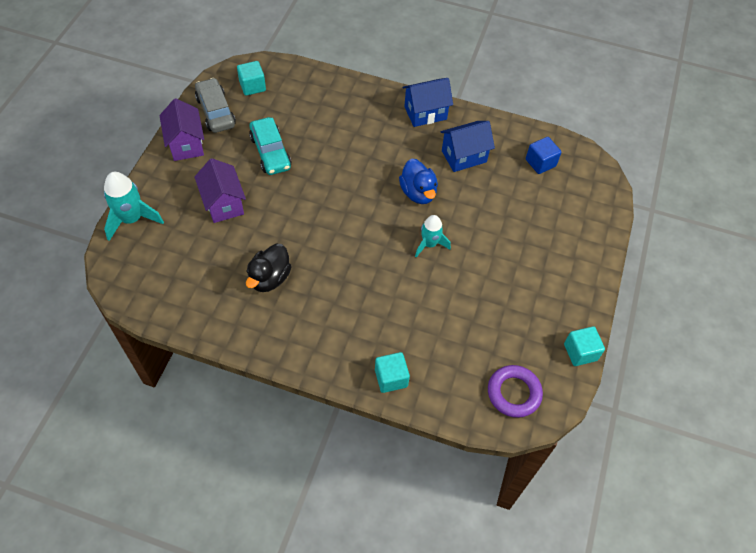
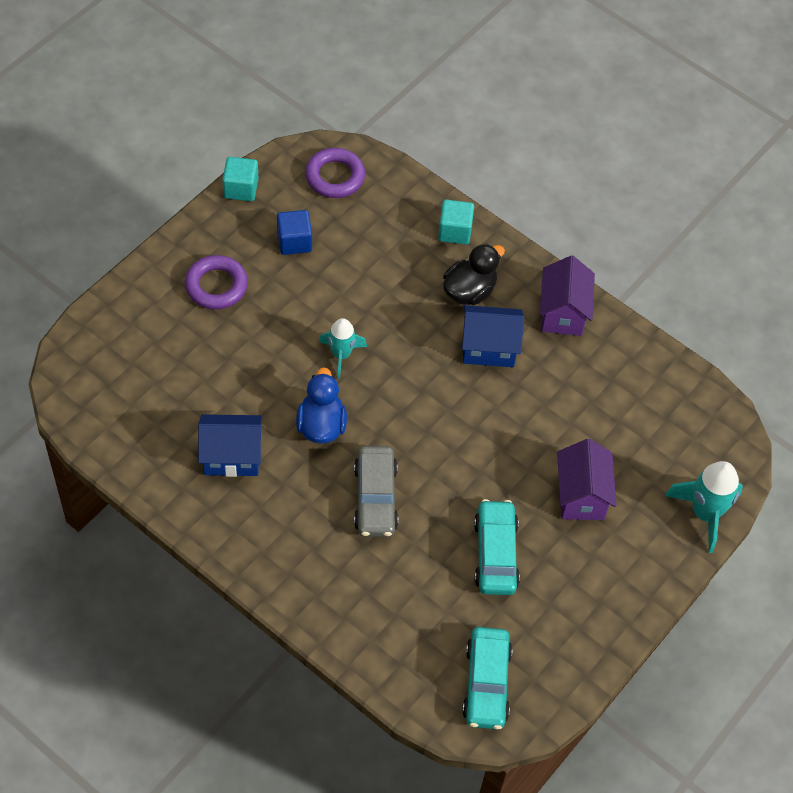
camera: 160 degrees left, 0 degrees up
(186, 144) = (611, 608): purple house -> purple house (562, 313)
(216, 112) = (555, 653): grey car -> grey car (375, 498)
(252, 86) = (486, 683): turquoise cube -> turquoise car
(269, 278) = (550, 378): black duck -> black duck (469, 291)
(425, 113) = (247, 544): blue house -> blue house (488, 348)
(540, 163) = (134, 412): blue cube -> blue cube (294, 241)
(546, 264) = (216, 286): none -> purple ring

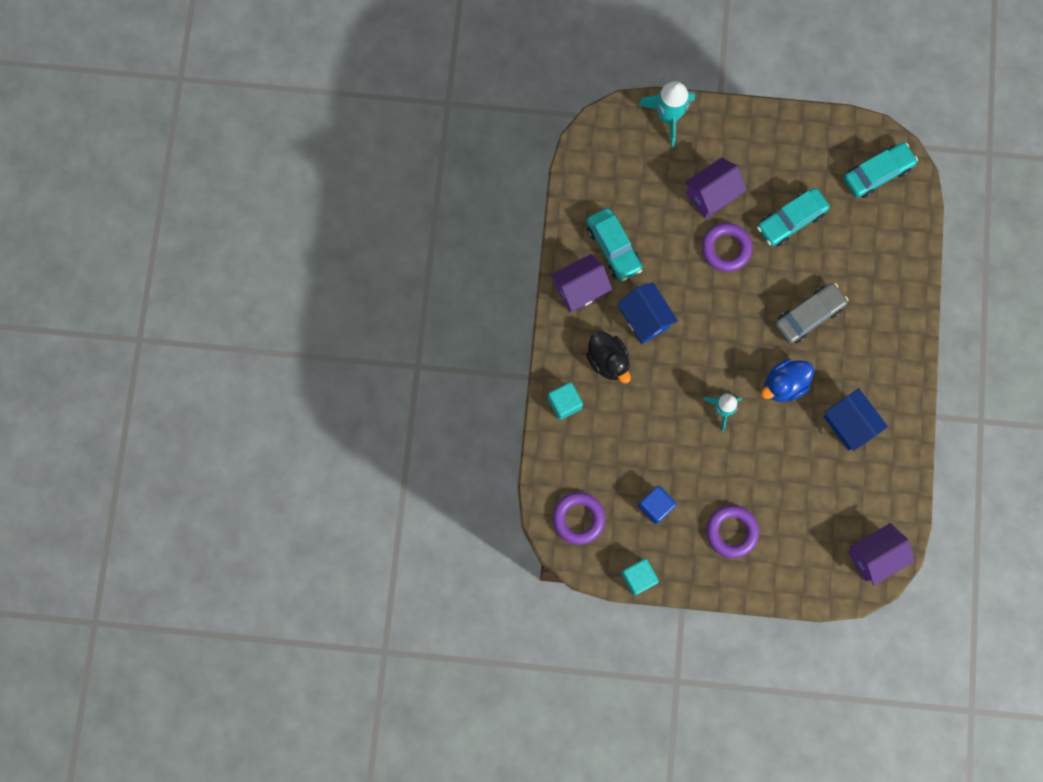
camera: 120 degrees left, 20 degrees up
(85, 388) = (874, 556): none -> purple house
(469, 291) = (608, 361): black duck -> black duck turned 135 degrees counterclockwise
(510, 469) = (725, 249): none -> purple ring
(587, 368) = (613, 248): none -> turquoise car

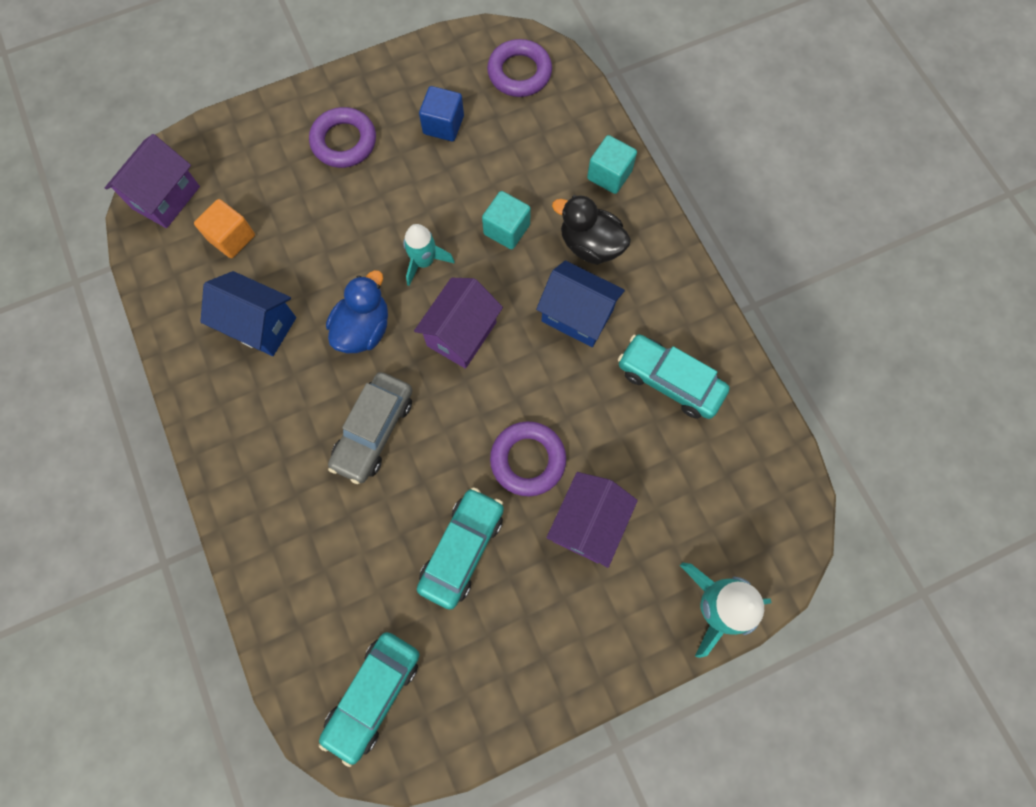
camera: 150 degrees right, 5 degrees down
(580, 289) = (676, 308): purple house -> purple house (461, 334)
(638, 577) = (422, 51): turquoise cube -> turquoise cube (506, 229)
(841, 498) = (232, 238): none -> orange cube

